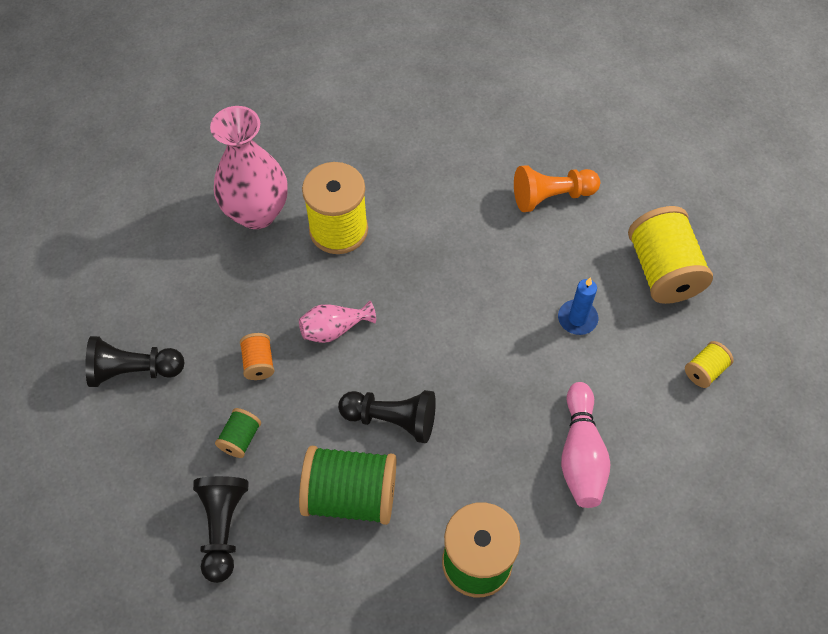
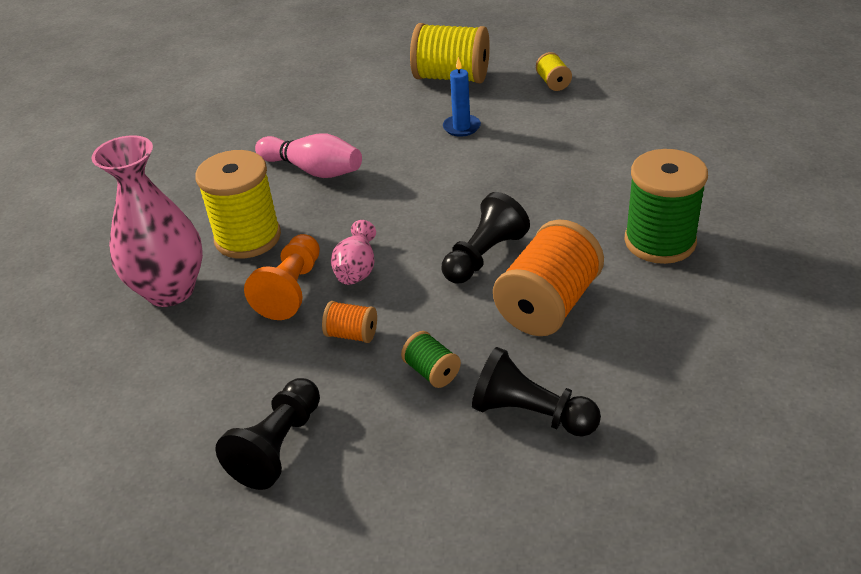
camera: 60 degrees left, 20 degrees down
(350, 495) = (548, 305): green spool -> orange spool
(551, 196) = (334, 109): orange pawn -> orange pawn (291, 289)
(581, 454) = (588, 159): pink bowling pin -> pink bowling pin (313, 170)

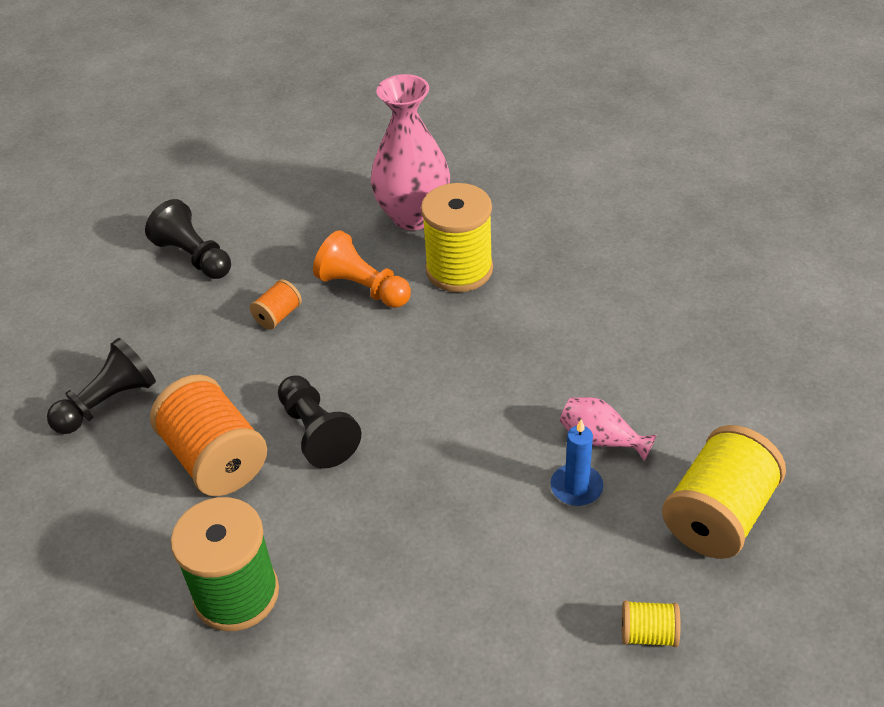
camera: 110 degrees right, 5 degrees up
(313, 170) = (553, 333): pink bowling pin -> none
(357, 269) = (361, 335): pink vase -> pink vase (601, 440)
(432, 372) = (198, 355): green spool -> none

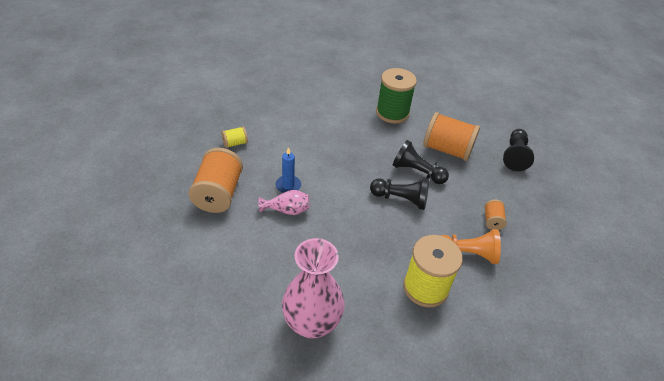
camera: 145 degrees right, 0 degrees up
(194, 257) = (573, 240): black pawn -> black pawn (401, 199)
(413, 216) = (488, 322): pink vase -> pink vase (312, 323)
(718, 515) = (218, 193): yellow spool -> orange spool

